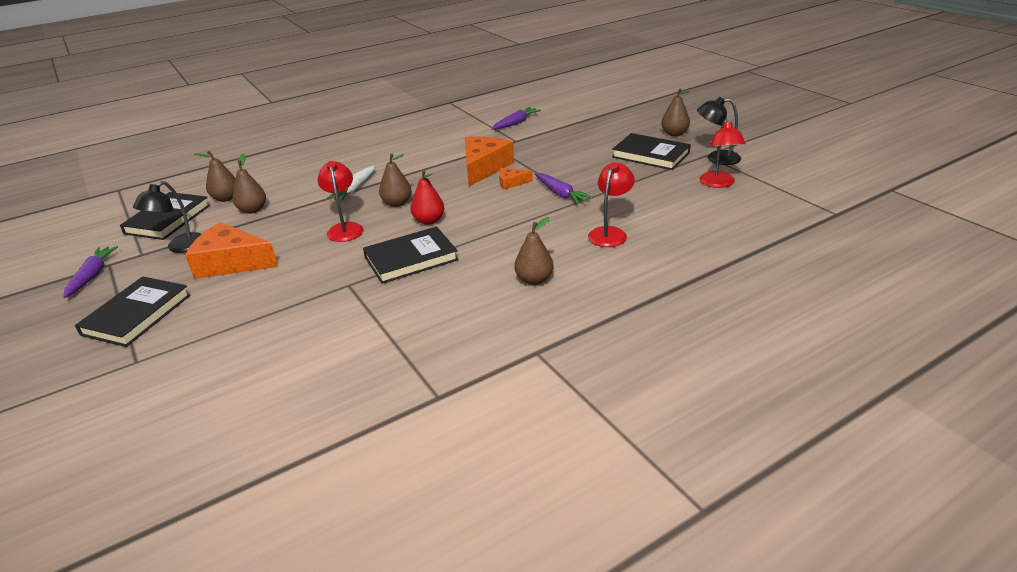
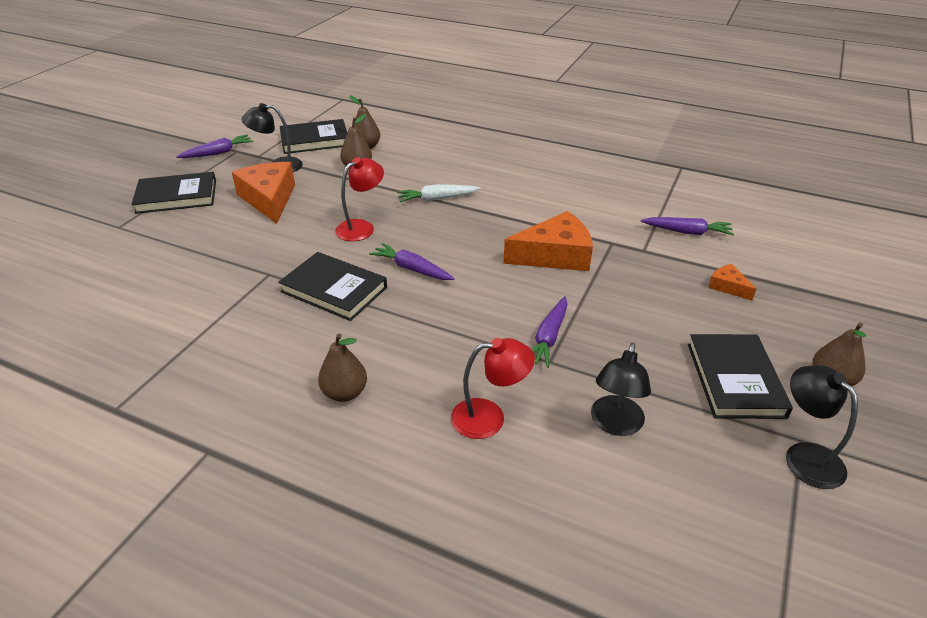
camera: 55 degrees right, 5 degrees up
(397, 203) = (430, 234): brown pear -> none
(429, 221) = (412, 269): red pear -> purple carrot
(511, 183) = (539, 289): orange cheese -> orange cheese (728, 287)
(652, 197) = (615, 424): none -> black lamp
(718, 184) = (724, 486): red lamp -> none

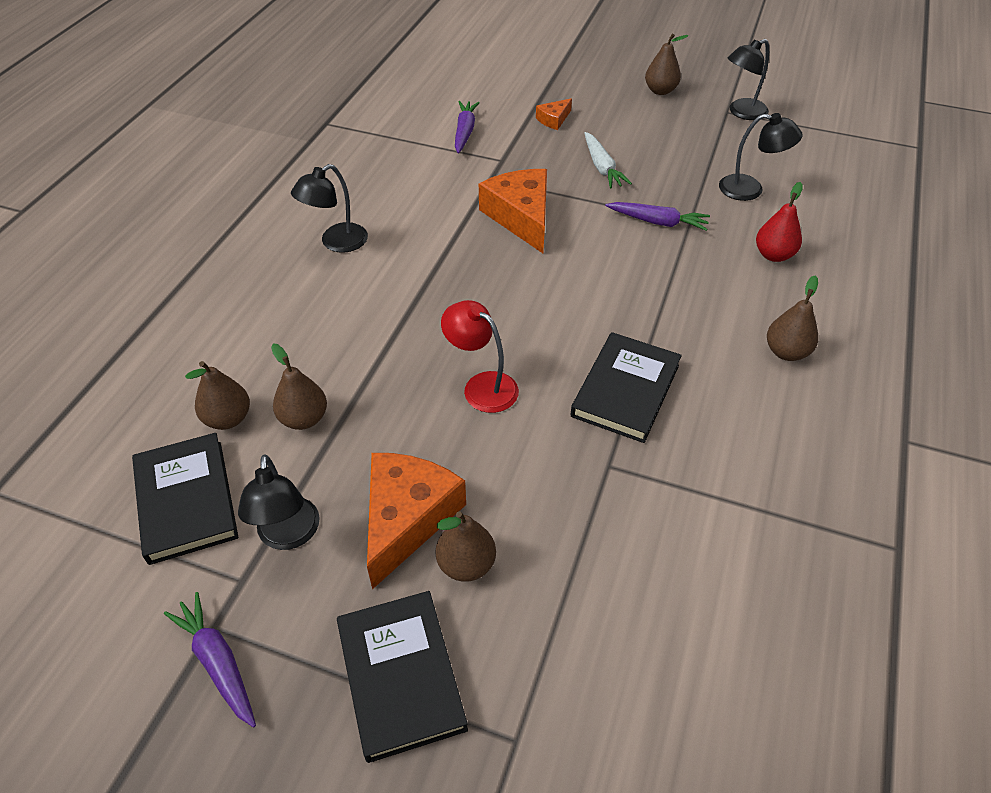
camera: 95 degrees left, 10 degrees up
(227, 216) = (466, 564): none -> brown pear
(269, 199) = (407, 518): orange cheese -> orange cheese turned 135 degrees clockwise
(412, 269) = (568, 325): purple carrot -> none
(437, 199) = (402, 317): white carrot -> white carrot (602, 167)
(489, 417) = (773, 255): red lamp -> red pear
(522, 174) = (336, 243): none -> black lamp
(734, 379) = (676, 130): black book -> none

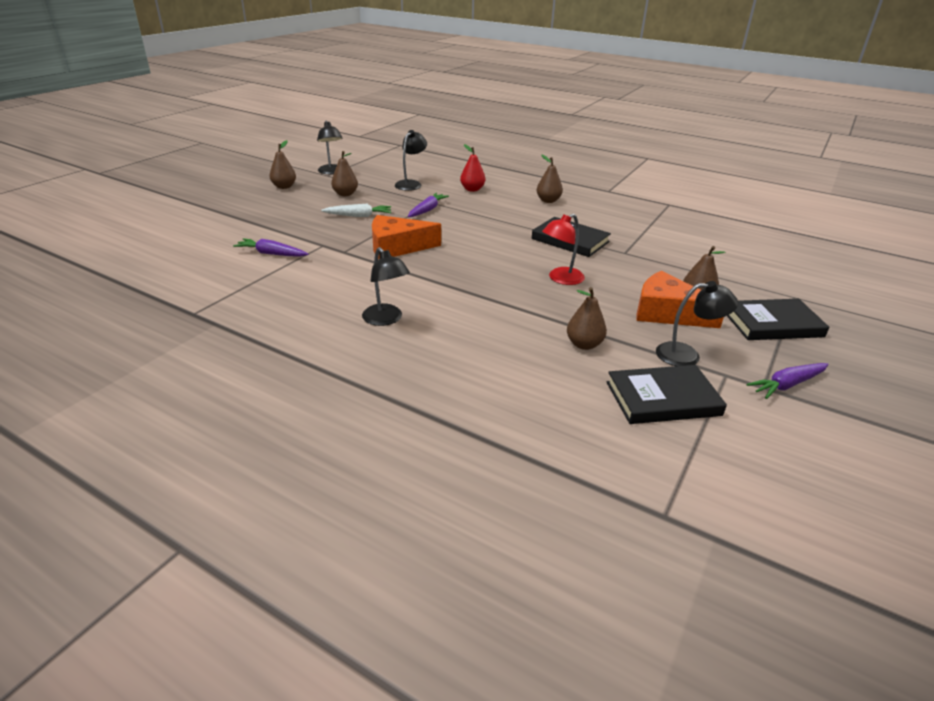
camera: 80 degrees left, 15 degrees down
(228, 419) = (581, 378): brown pear -> brown pear (345, 194)
(553, 120) = (286, 222): orange cheese -> none

